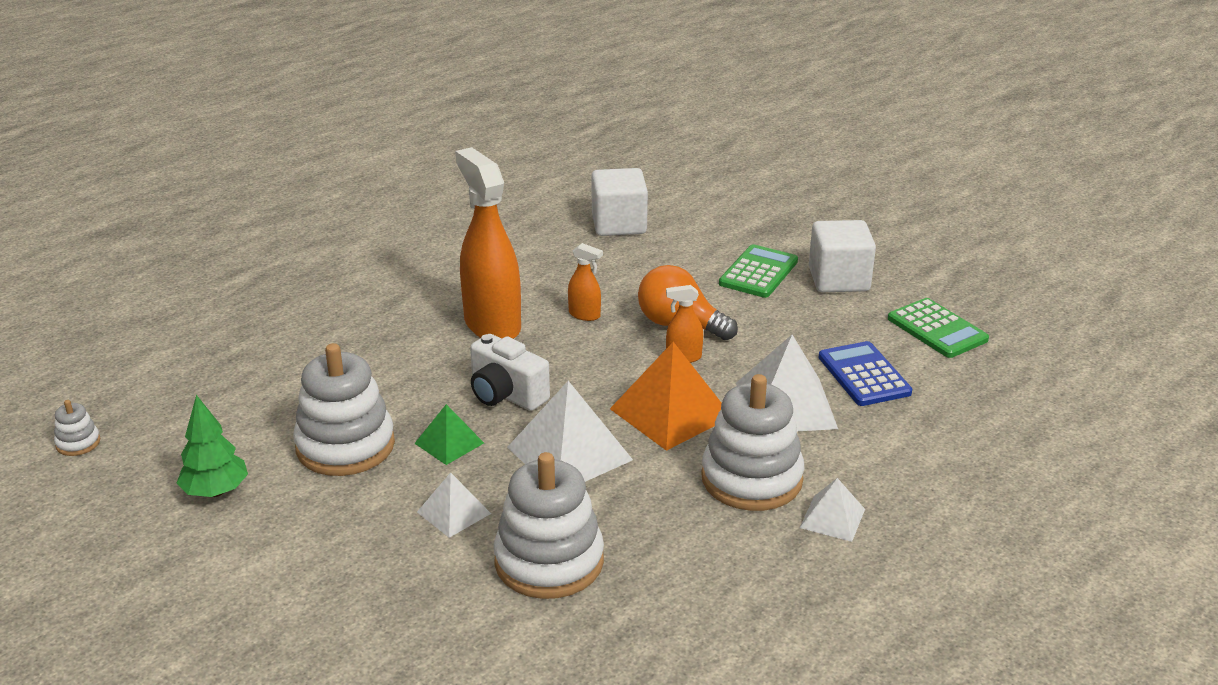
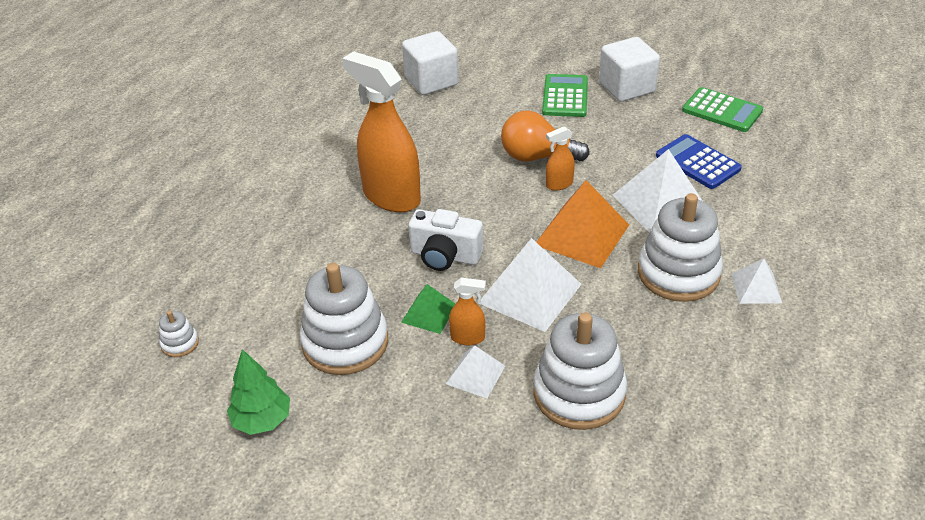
camera: 20 degrees left, 10 degrees up
(78, 443) = (102, 414): white stacking toy -> white stacking toy (180, 343)
(584, 315) = (459, 168): orange spray bottle -> orange spray bottle (468, 338)

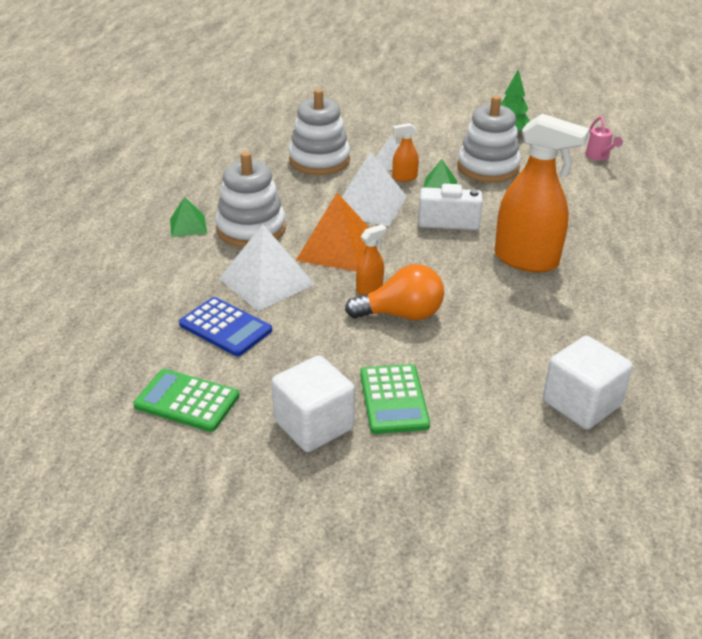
camera: 165 degrees right, 5 degrees down
(180, 343) = (599, 157): white stacking toy -> pink watering can
(756, 288) = (188, 226): white pyramid -> green pyramid

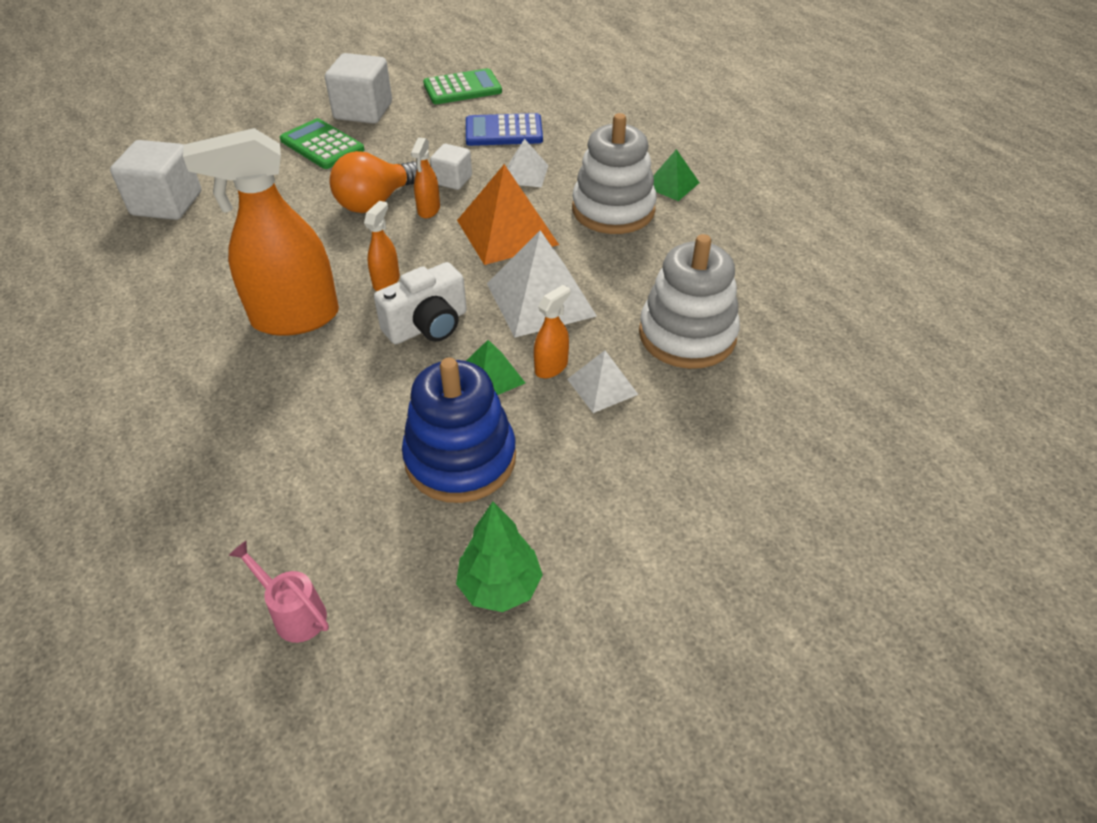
camera: 140 degrees right, 10 degrees up
(266, 281) = (525, 174): white pyramid -> white pyramid, size x0.55
(324, 304) = (452, 180): none -> white cube
(449, 255) = (386, 281): none -> orange spray bottle
(488, 168) = (460, 458): white stacking toy -> blue stacking toy

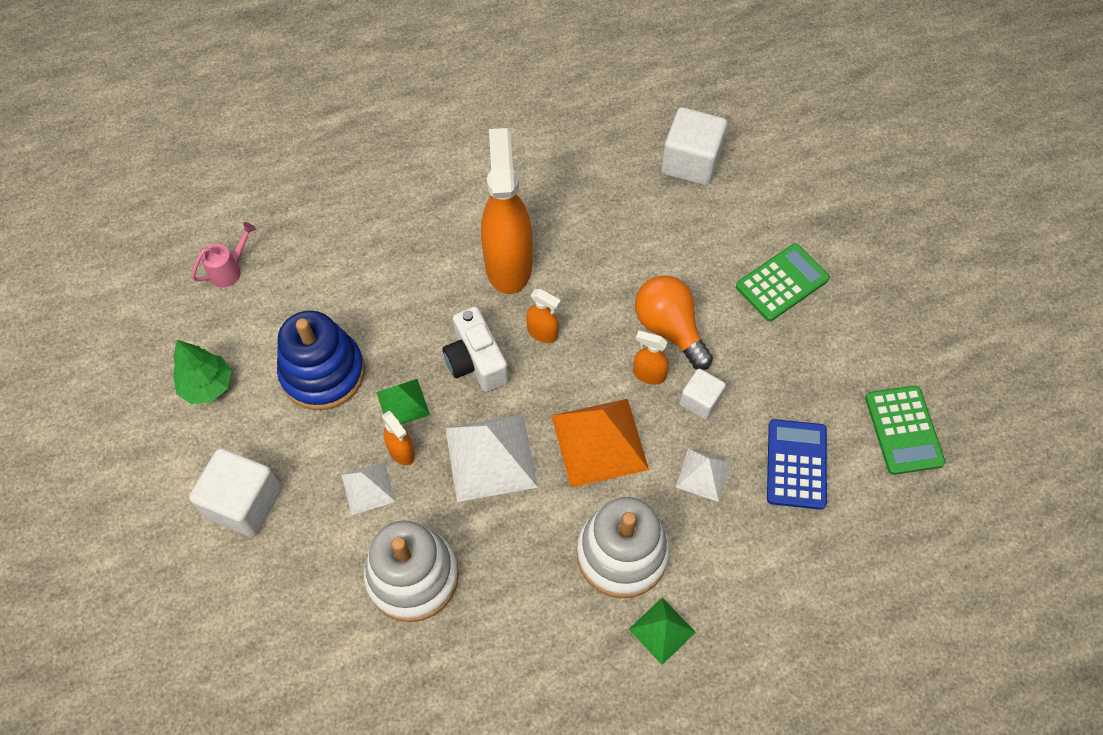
camera: 100 degrees right, 15 degrees up
(363, 111) = (852, 322): white cube -> white cube (244, 503)

